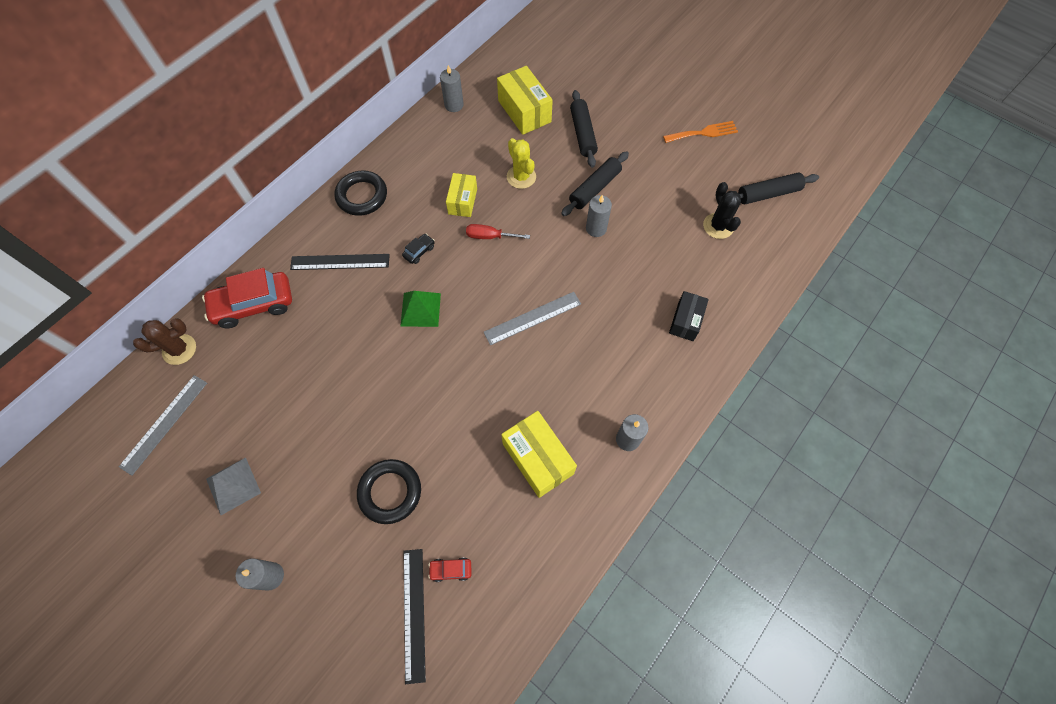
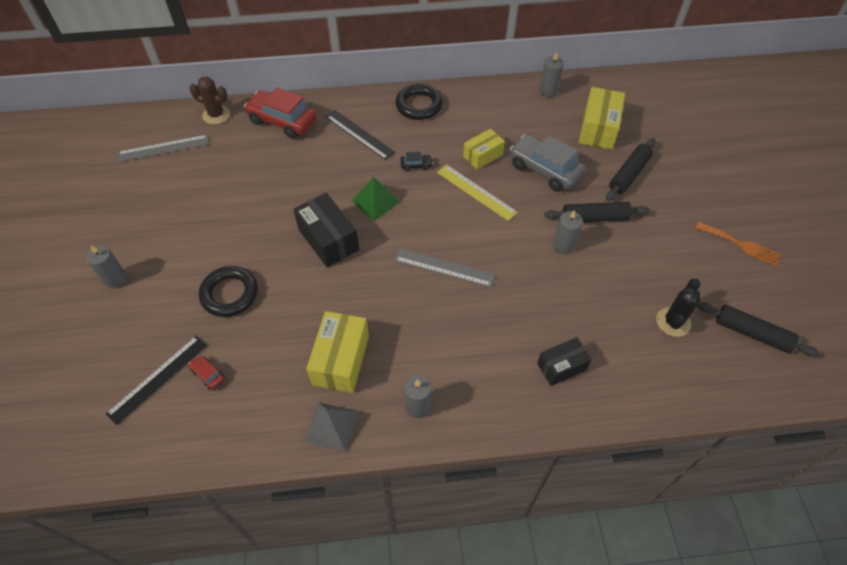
camera: 45 degrees right, 10 degrees down
(233, 486) = (156, 212): grey pyramid -> grey pyramid (331, 426)
(419, 374) = (328, 240): none -> black box
(490, 236) = (476, 192): red screwdriver -> yellow ruler
(521, 177) = (544, 170): yellow cactus -> grey car

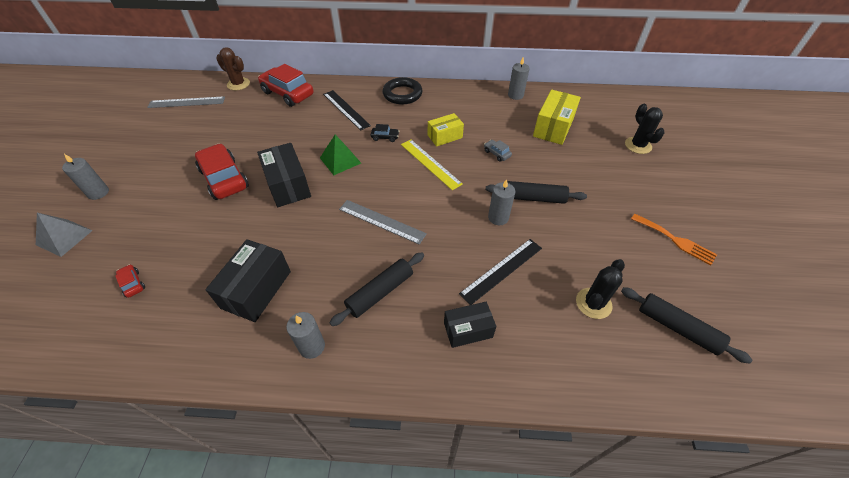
camera: 10 degrees right, 5 degrees down
(158, 378) = (88, 280): black ruler -> black ruler (502, 270)
(229, 294) = (185, 217): black ring -> none
(253, 242) = (224, 179): none -> red car
(331, 426) = (221, 352): grey pyramid -> grey pyramid (64, 237)
(341, 360) = (256, 289): yellow box -> black box
(544, 170) = (497, 154): grey car -> grey car, size x0.43
(629, 174) = (574, 166): black rolling pin -> black rolling pin (380, 292)
(691, 140) = (638, 145): none -> black cactus

